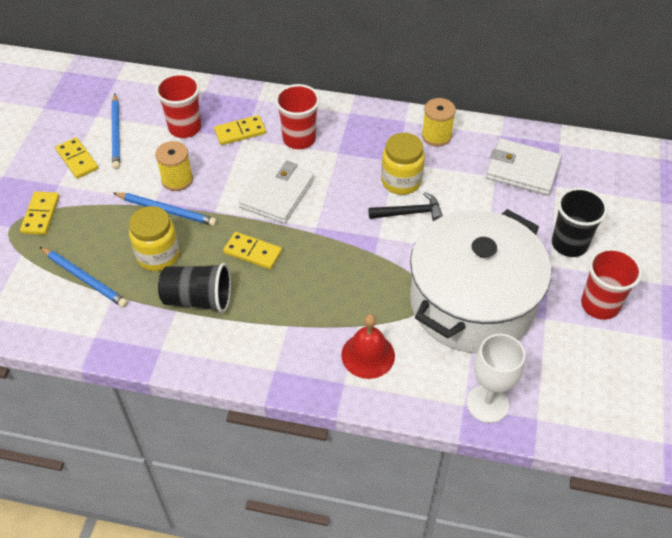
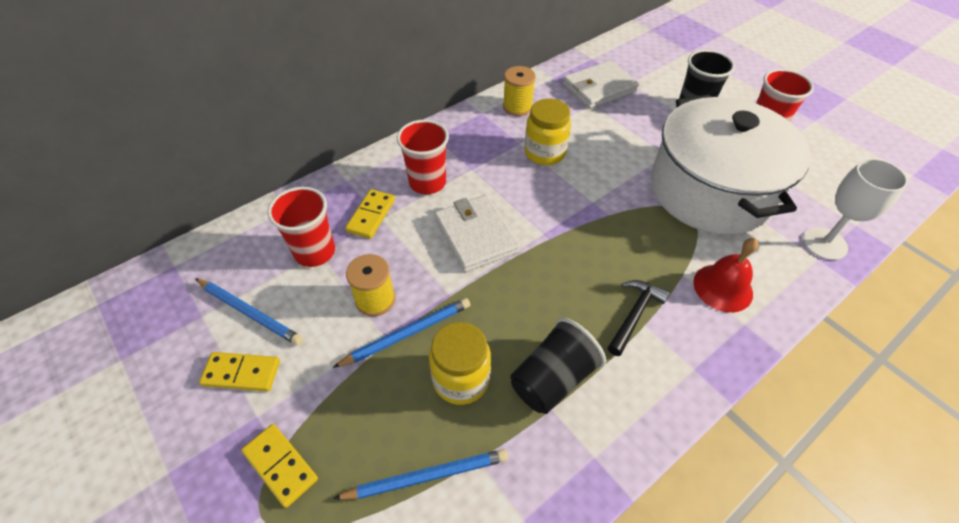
camera: 50 degrees left, 0 degrees up
(252, 252) = (531, 297): yellow domino -> none
(410, 213) = (584, 168): black hammer -> black hammer (634, 314)

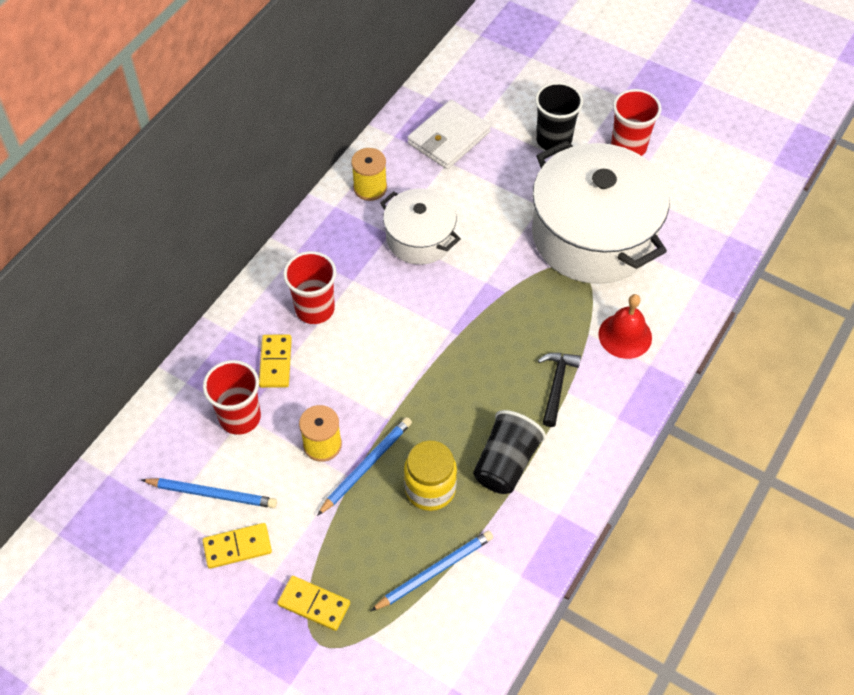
camera: 20 degrees left, 5 degrees up
(476, 236) = (388, 352): white wallet -> none
(545, 153) = (420, 238): yellow jar -> white pot
(825, 244) = (704, 264): white goblet -> none

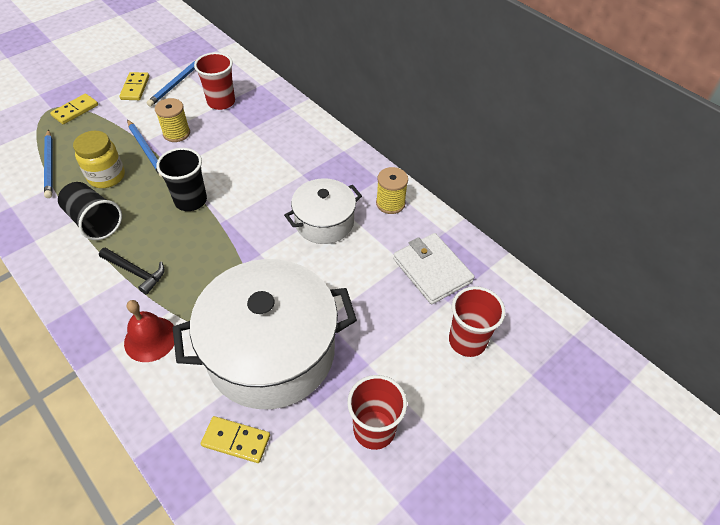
camera: 105 degrees right, 5 degrees down
(275, 362) = (252, 123): yellow domino -> yellow domino (236, 440)
(315, 309) = (286, 150): red cup -> red cup (467, 341)
(553, 140) = (405, 357): black cup -> black cup (190, 200)

